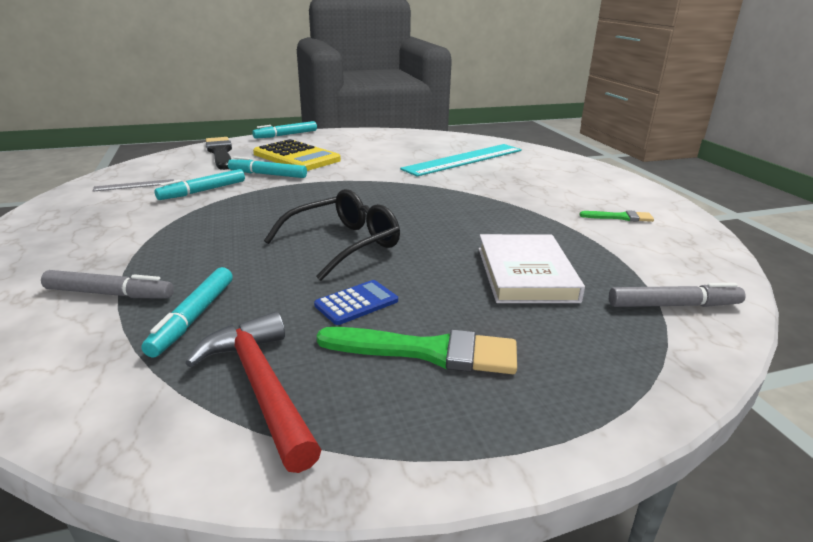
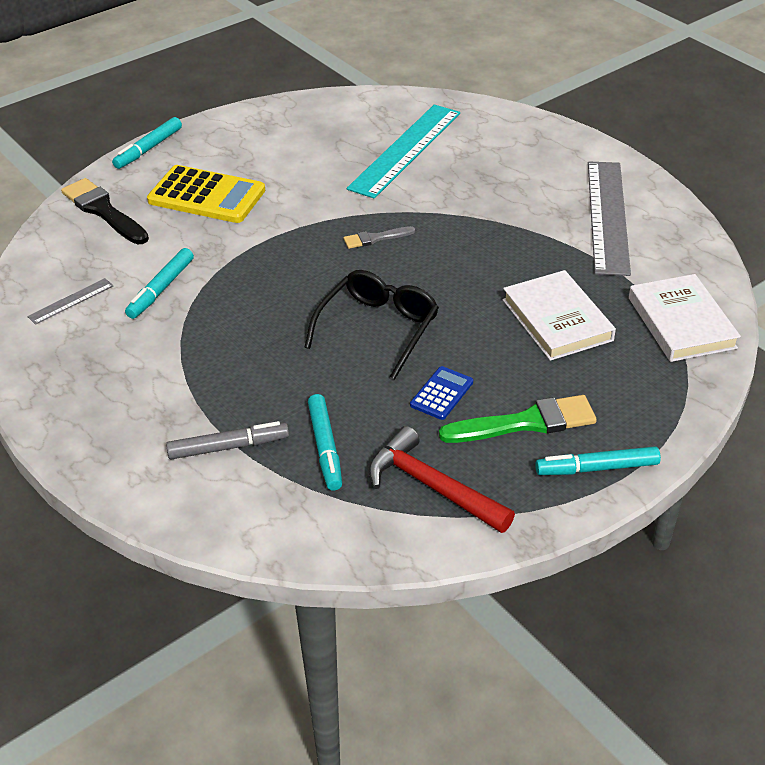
camera: 20 degrees left, 15 degrees up
(267, 174) = (204, 240): turquoise marker -> turquoise marker (597, 468)
(397, 195) = (375, 238): none -> grey brush
(620, 217) = (607, 216): green brush -> grey ruler
(673, 305) = (681, 323): grey marker -> white book

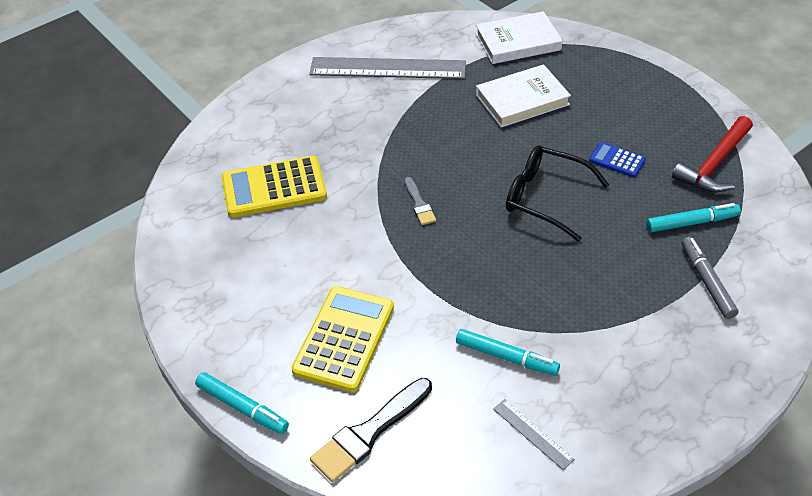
camera: 90 degrees left, 5 degrees up
(405, 150) = (274, 188): turquoise ruler -> yellow calculator
(526, 422) = (638, 118): green brush -> none
(597, 468) = (674, 88): turquoise marker -> none

